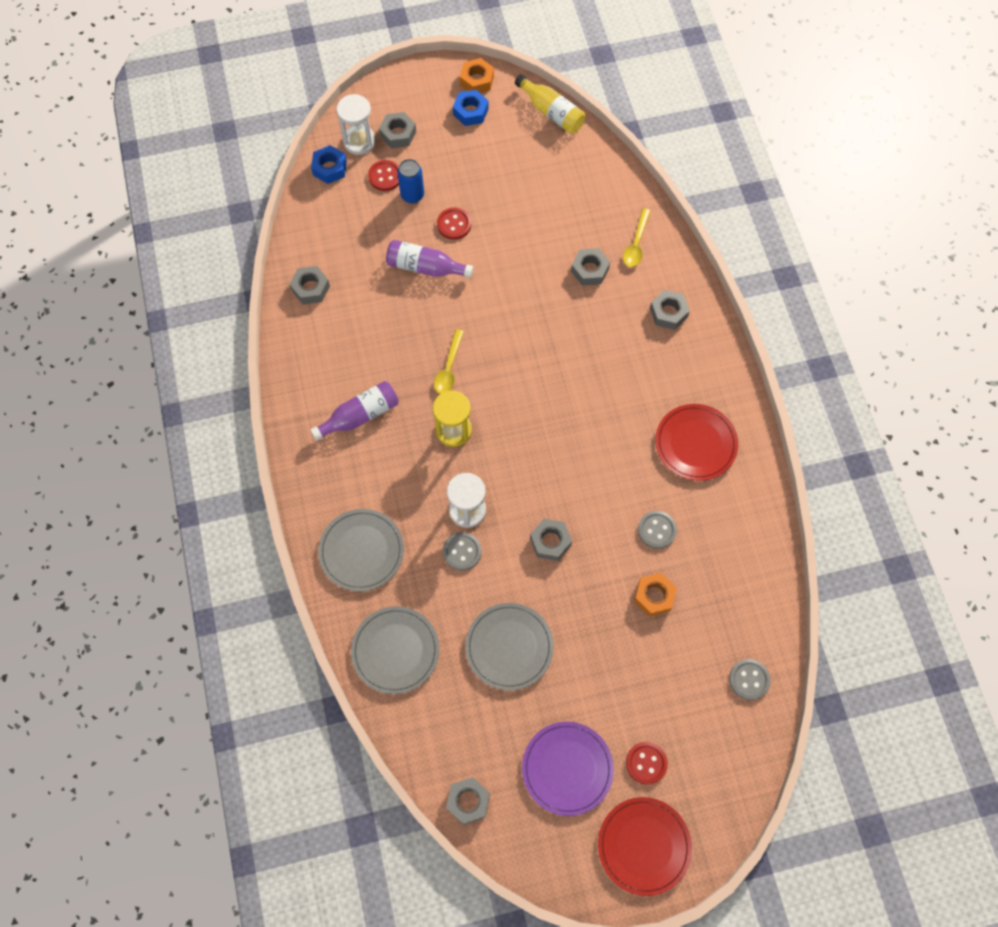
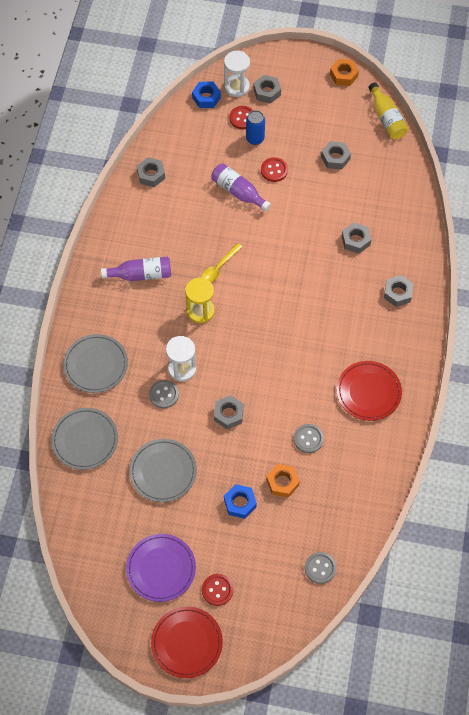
camera: 25 degrees right, 5 degrees down
(468, 801) = (83, 559): grey nut -> grey nut (335, 158)
(470, 112) = (327, 96): blue nut -> blue nut (240, 503)
(636, 244) = (399, 235): yellow spoon -> none

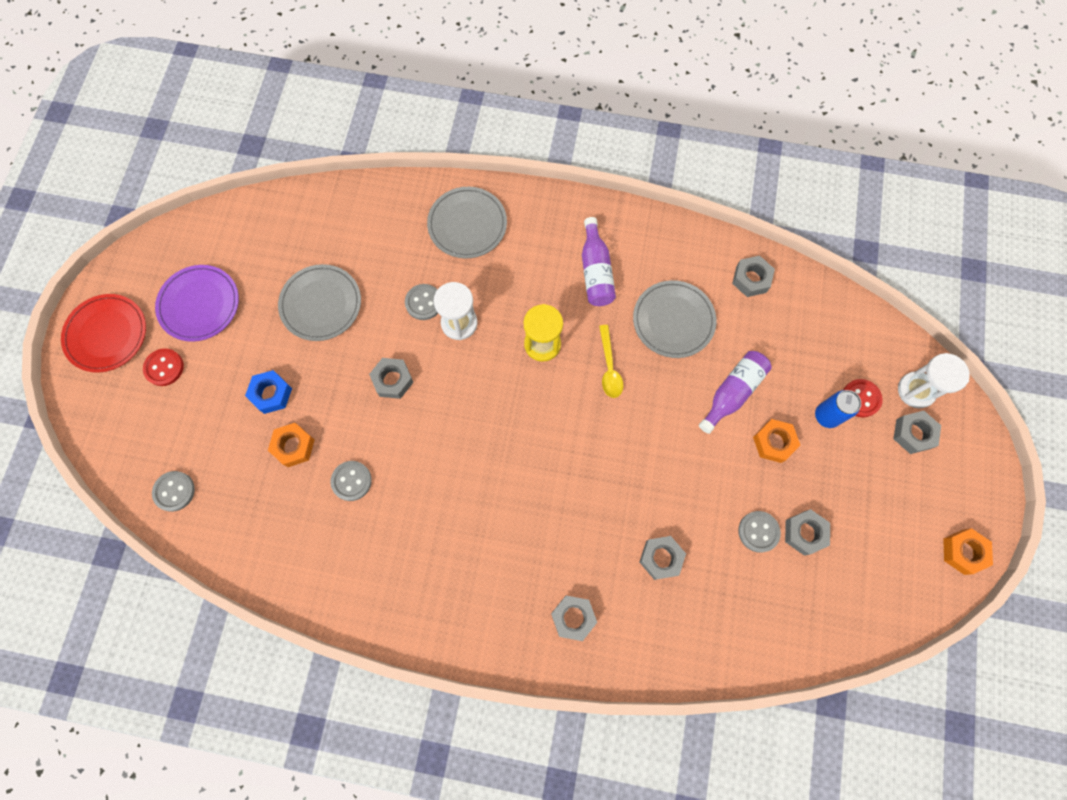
camera: 90 degrees right, 10 degrees up
(85, 440) = (368, 217): grey plate -> grey plate (673, 320)
(206, 97) = (890, 348): blue nut -> none
(219, 267) = (609, 367): yellow spoon -> yellow spoon turned 135 degrees counterclockwise
(274, 170) = (774, 442): red button -> orange nut
(335, 183) = (758, 531): none -> grey button
(368, 392) = (416, 566): red plate -> none
(387, 118) = (888, 618): yellow bottle -> none

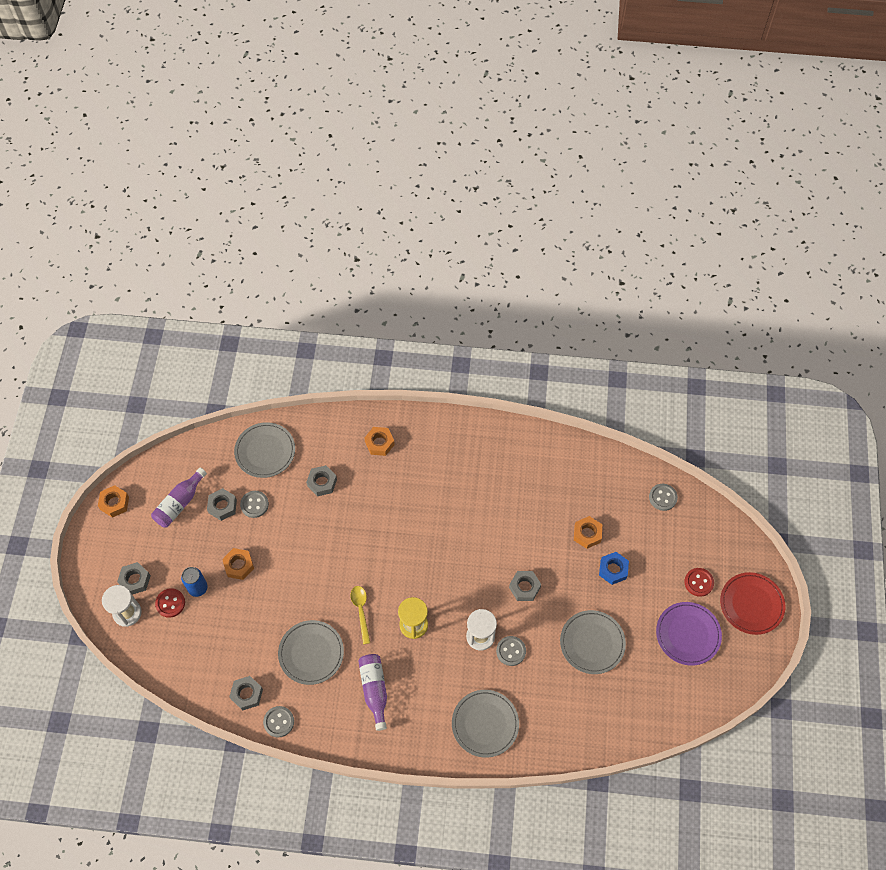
camera: 175 degrees right, 10 degrees down
(351, 481) = (541, 514): grey button -> grey button (279, 722)
(573, 617) = (379, 443): grey nut -> orange nut
(732, 392) = (267, 599): purple bottle -> purple bottle (179, 503)
(748, 619) = (265, 451): none -> grey plate

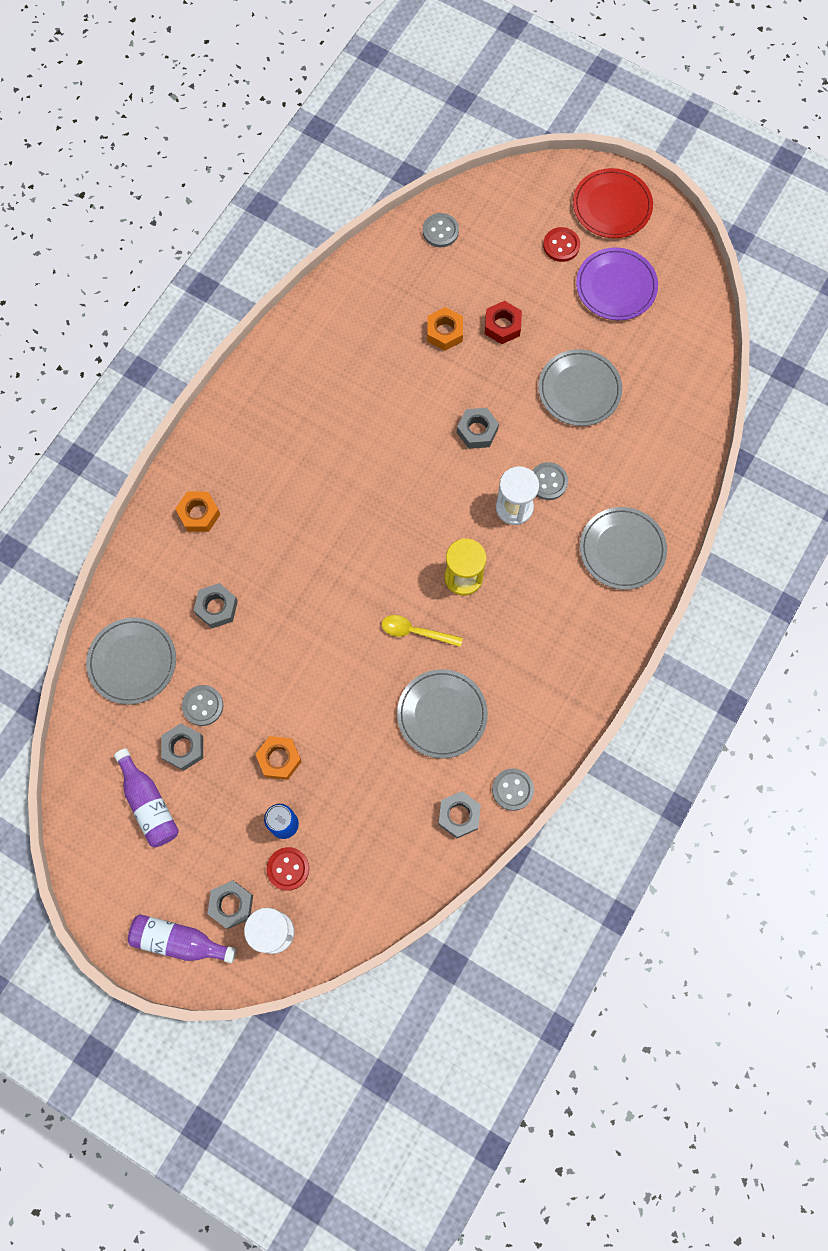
camera: 65 degrees left, 10 degrees up
(114, 503) = (102, 893): orange nut -> none
(374, 690) = (524, 658): purple bottle -> purple bottle (179, 941)
(613, 570) = (502, 326): blue nut -> red nut

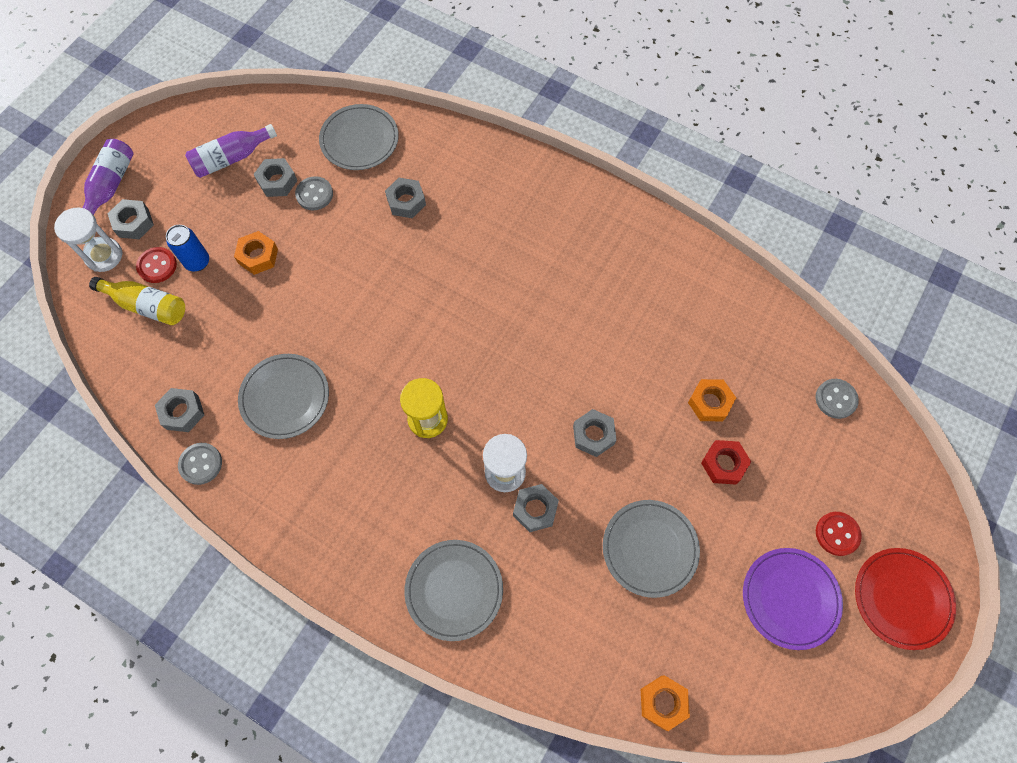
camera: 90 degrees right, 5 degrees down
(199, 514) = (499, 184): orange nut -> orange nut (663, 702)
(337, 872) = (147, 306): none -> yellow bottle
(415, 632) = (372, 373): yellow spoon -> none
(548, 482) = (535, 509): grey button -> grey nut

